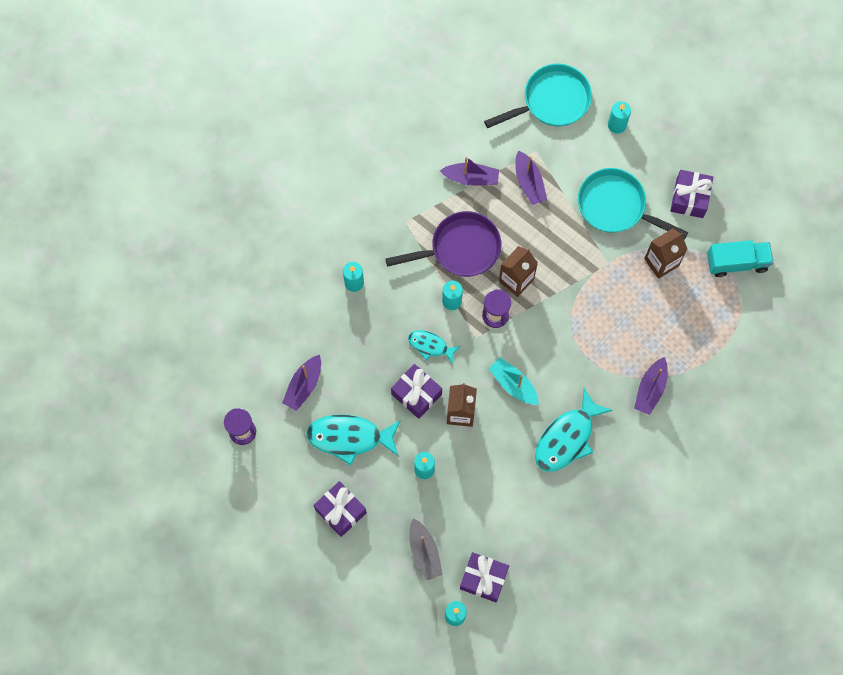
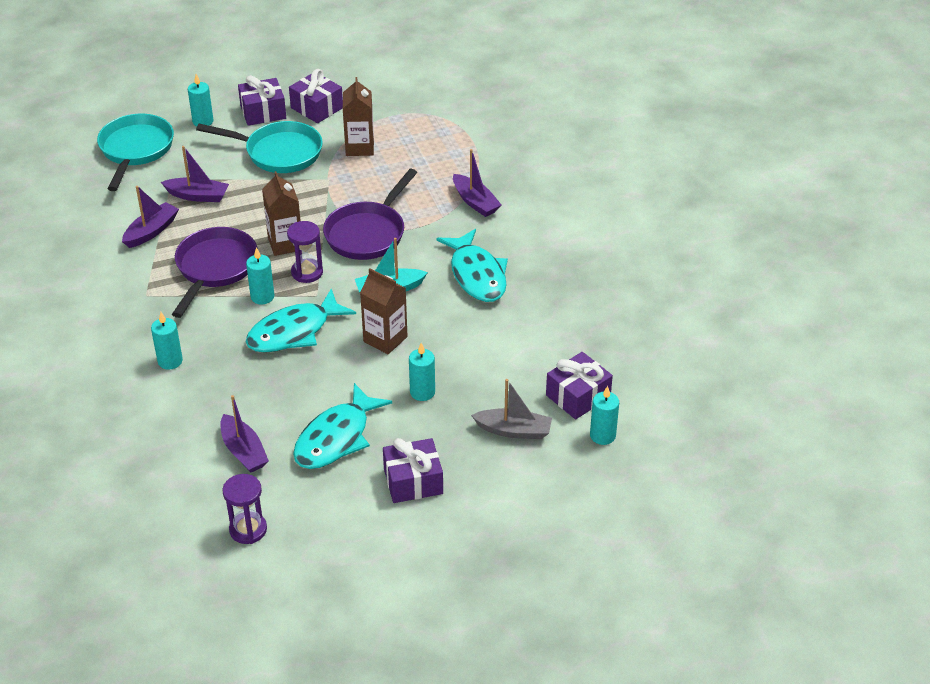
camera: 60 degrees left, 30 degrees down
(416, 394) = (336, 364): purple gift -> purple gift (263, 112)
(430, 346) = (294, 332): turquoise fish -> turquoise fish, size x1.76
(564, 331) = (368, 233): none -> purple pan
(616, 206) = (279, 152): turquoise pan -> turquoise pan turned 135 degrees counterclockwise
(737, 262) = (403, 105): turquoise truck -> none

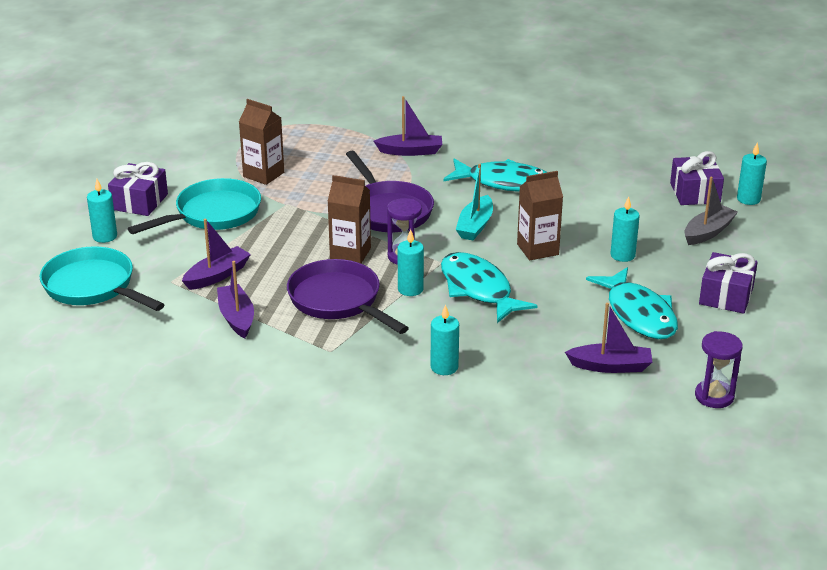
camera: 55 degrees left, 10 degrees down
(294, 332) = (478, 289): turquoise fish -> turquoise fish turned 150 degrees clockwise
(317, 108) = (175, 175): purple gift -> none

